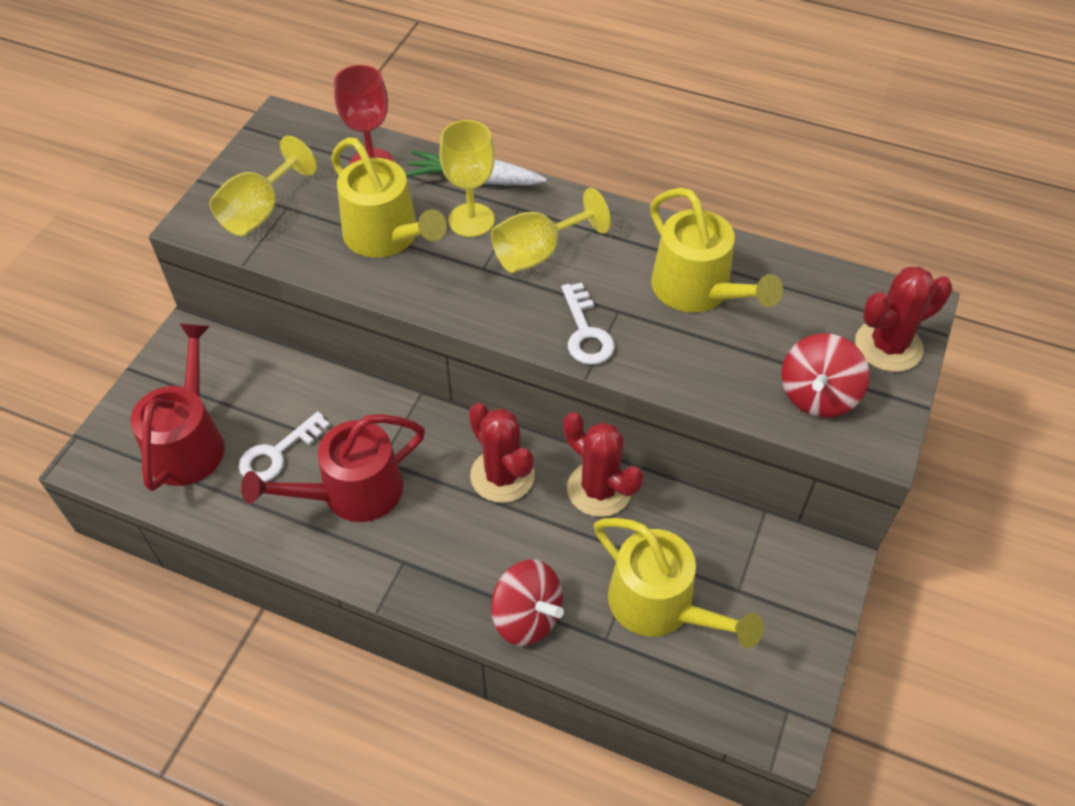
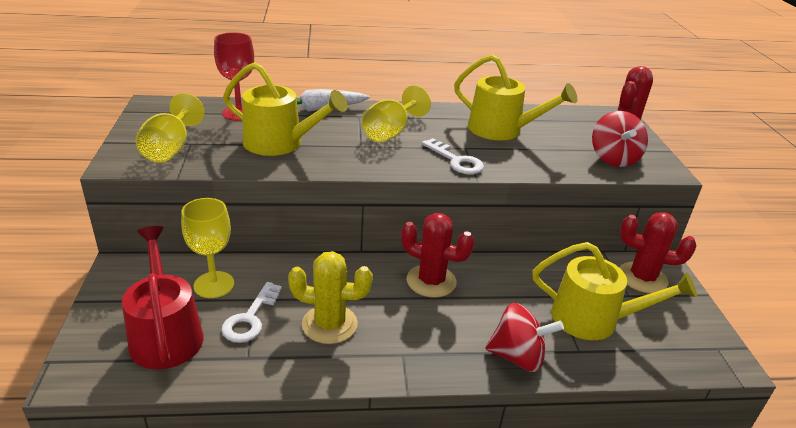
camera: 30 degrees left, 20 degrees down
(352, 492) = (329, 324): red watering can -> yellow cactus
(471, 220) = (332, 126): yellow goblet -> yellow goblet (214, 284)
(599, 489) = (499, 269): red cactus -> red cactus (642, 278)

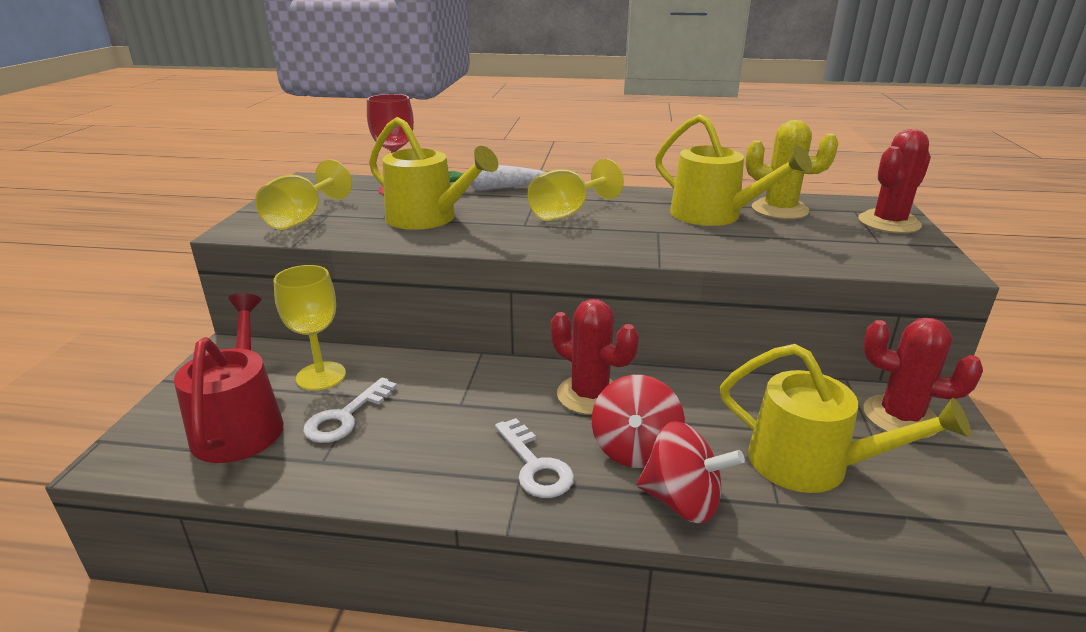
camera: 15 degrees right, 5 degrees down
(329, 324) = (439, 433): yellow cactus -> yellow cactus (779, 210)
(456, 161) = (639, 244): white key -> white key (535, 466)
(613, 158) = (865, 251): red spinning top -> red spinning top (635, 449)

